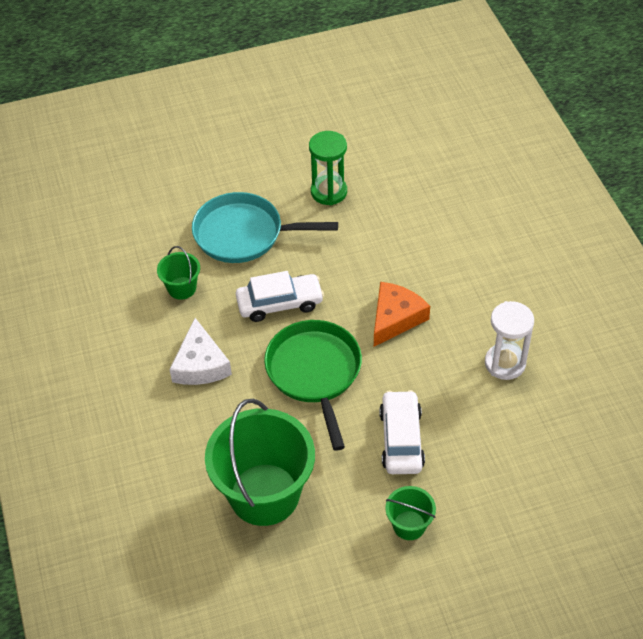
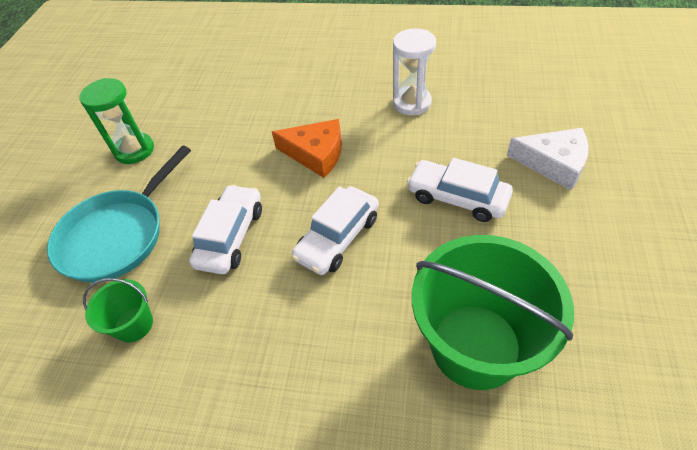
camera: 60 degrees left, 0 degrees up
(200, 364) = (255, 346): white cheese -> white cheese (553, 163)
(314, 372) = (338, 238): green pan -> white car
(395, 318) = (316, 154): orange cheese -> orange cheese turned 135 degrees clockwise
(409, 525) = (563, 227): green bucket -> none

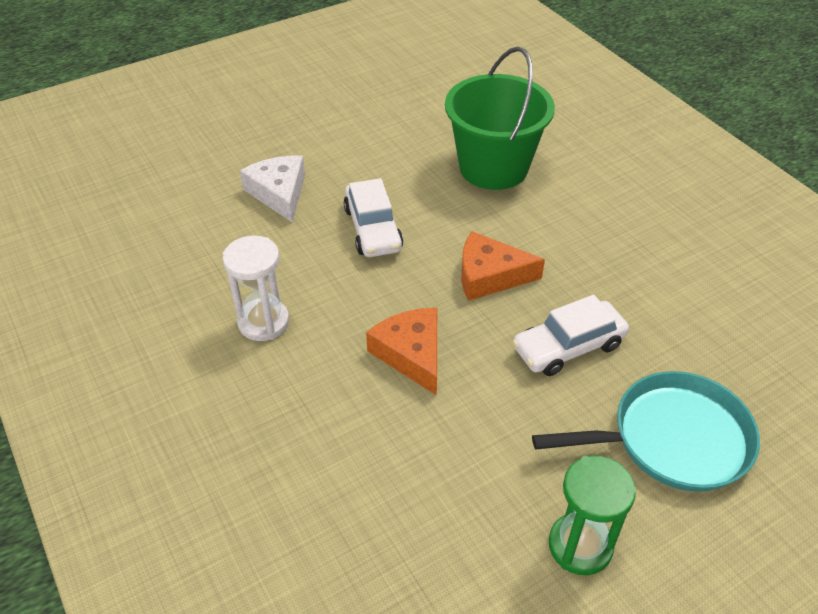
camera: 135 degrees left, 5 degrees down
(134, 324) = (704, 344): green bucket -> none
(338, 238) = (489, 275): white car -> orange cheese

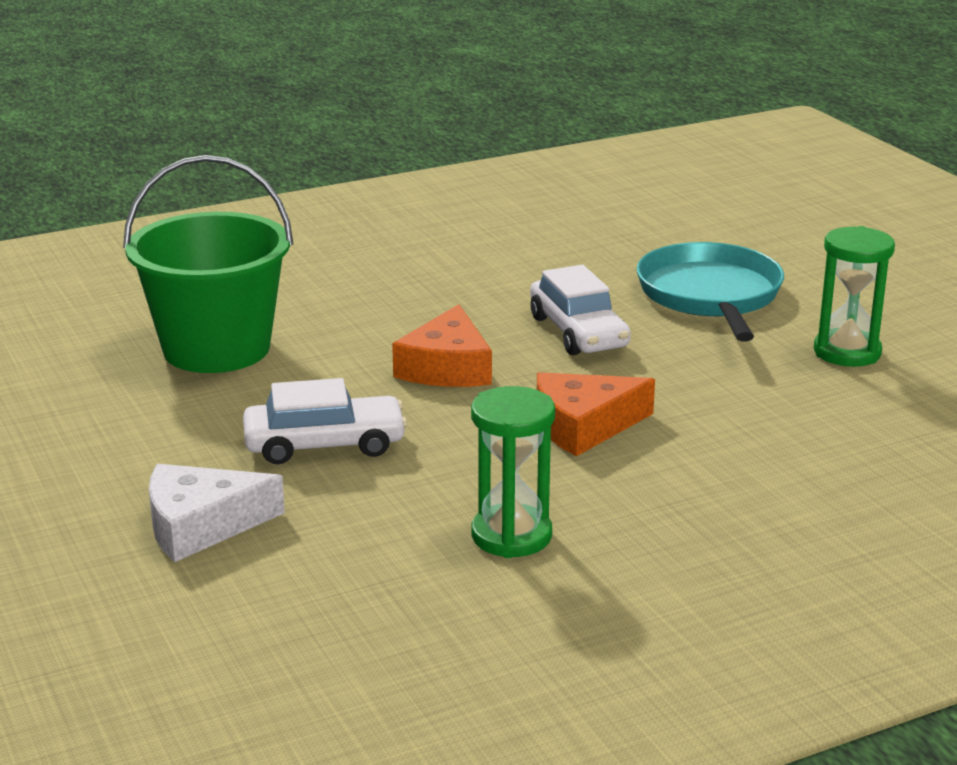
camera: 85 degrees left, 20 degrees down
(263, 322) = (511, 536): white hourglass -> green hourglass

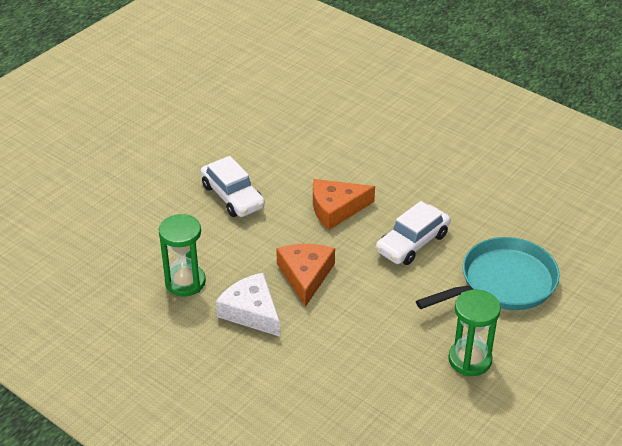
camera: 65 degrees right, 15 degrees up
(200, 525) = (143, 187): white cheese -> white cheese (251, 311)
(216, 349) = (302, 129): green bucket -> none
(583, 426) = (305, 275): orange cheese -> orange cheese turned 45 degrees clockwise

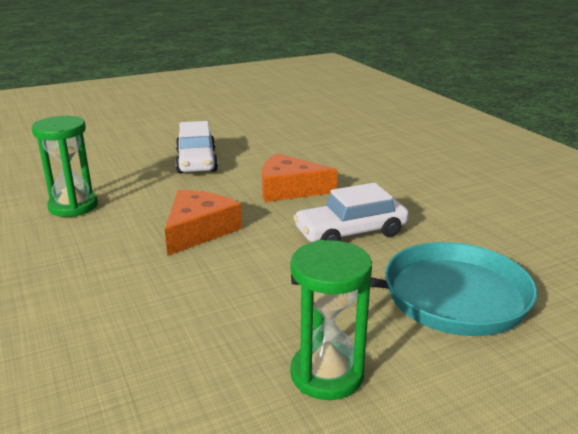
camera: 25 degrees right, 15 degrees down
(251, 311) = (105, 244): white cheese -> none

